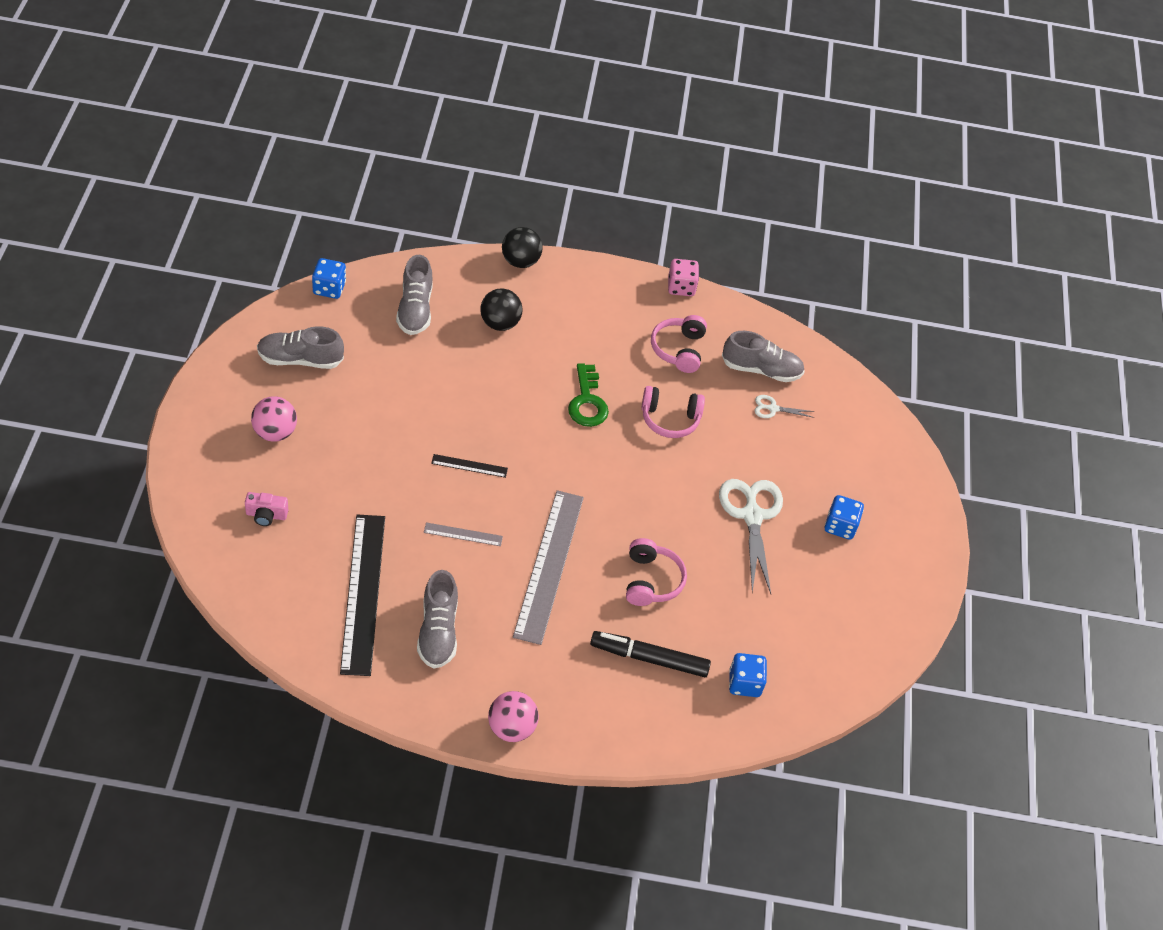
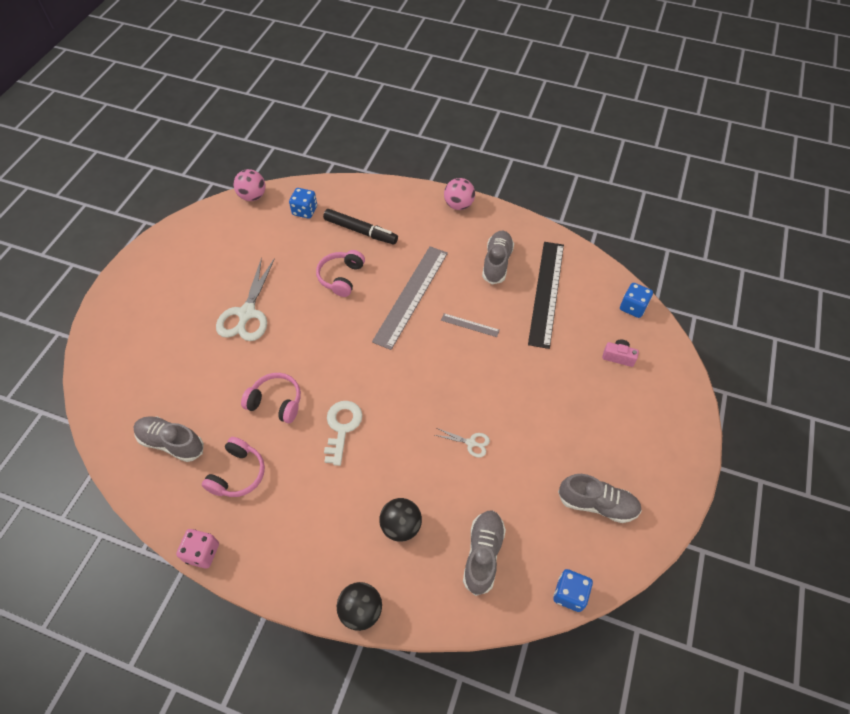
camera: 160 degrees left, 5 degrees up
(275, 432) = (616, 428): pink ball -> pink ball (253, 196)
(469, 466) = (456, 379): black ruler -> none
(587, 402) = (342, 427): green key -> white key
(773, 408) = (182, 402): white scissors -> white scissors (471, 443)
(840, 526) = (184, 298): blue dice -> blue dice (633, 307)

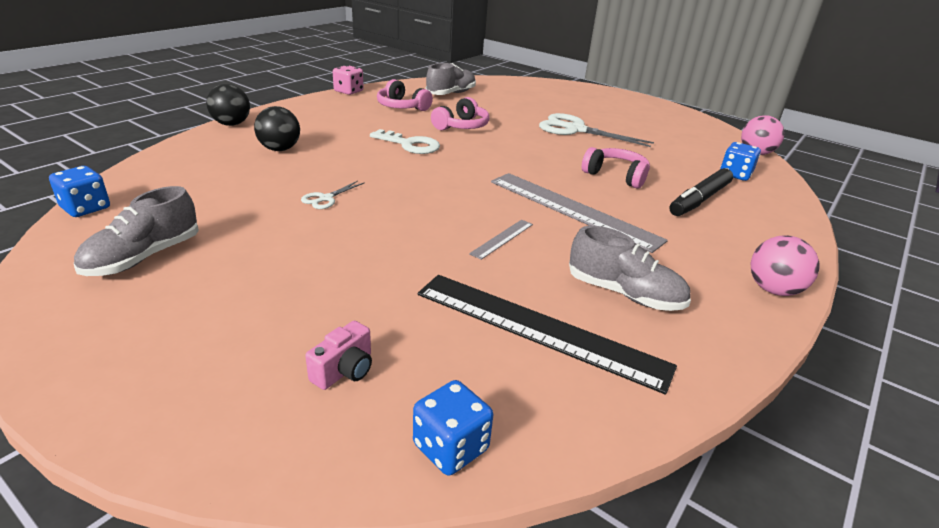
camera: 105 degrees right, 25 degrees down
(483, 554) = (198, 176): grey shoe -> none

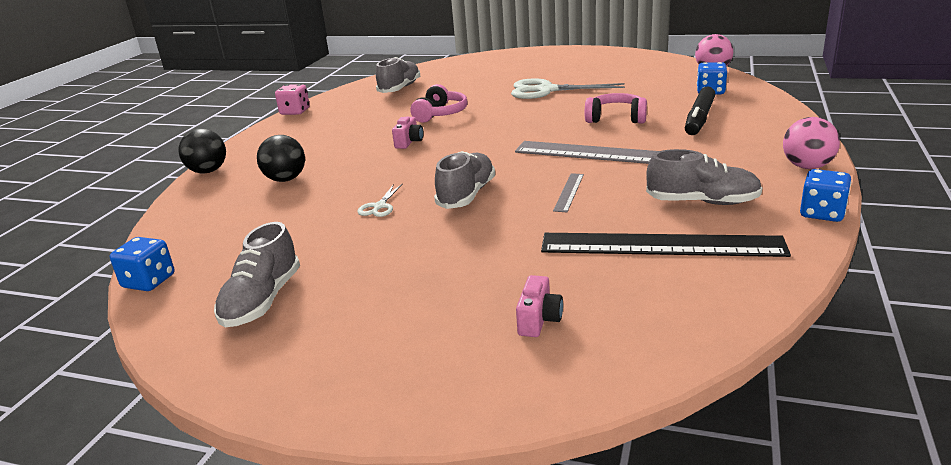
camera: 15 degrees left, 5 degrees down
(402, 107) = (364, 112): pink headphones -> none
(408, 211) = (467, 195): none -> grey shoe
(410, 145) = (409, 142): white key -> pink camera
(450, 447) = (671, 338): blue dice -> blue dice (822, 213)

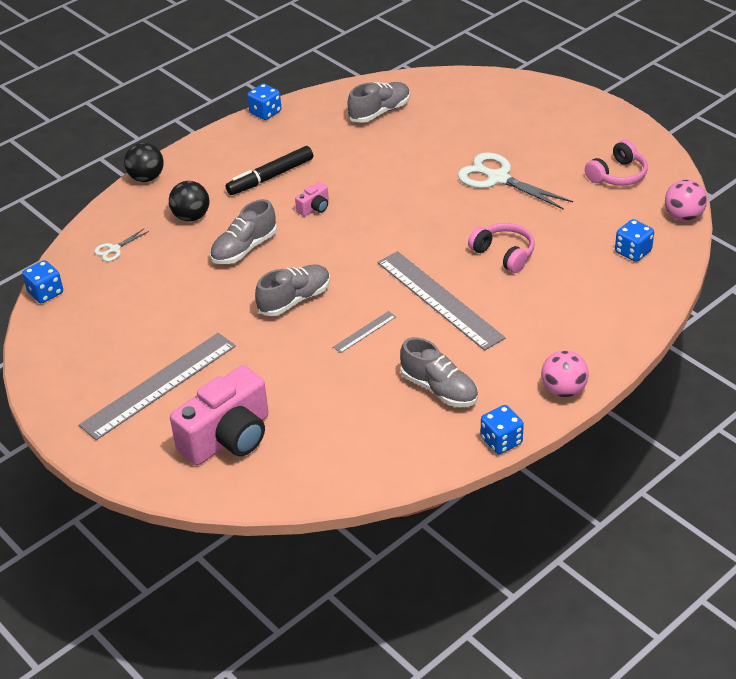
camera: 30 degrees right, 15 degrees up
(262, 300) = (96, 344): grey shoe -> grey shoe (244, 249)
(295, 112) = (265, 112): pink dice -> blue dice
(379, 206) = (228, 283): white scissors -> white scissors (114, 249)
(389, 307) = (159, 385): none -> grey ruler
(440, 114) = (374, 175): pink headphones -> pink headphones (617, 175)
(539, 320) = (228, 438): pink camera -> pink camera, size x2.35
(661, 245) = (362, 415): black ruler -> none
(699, 118) = (569, 288): black marker -> black marker (270, 177)

